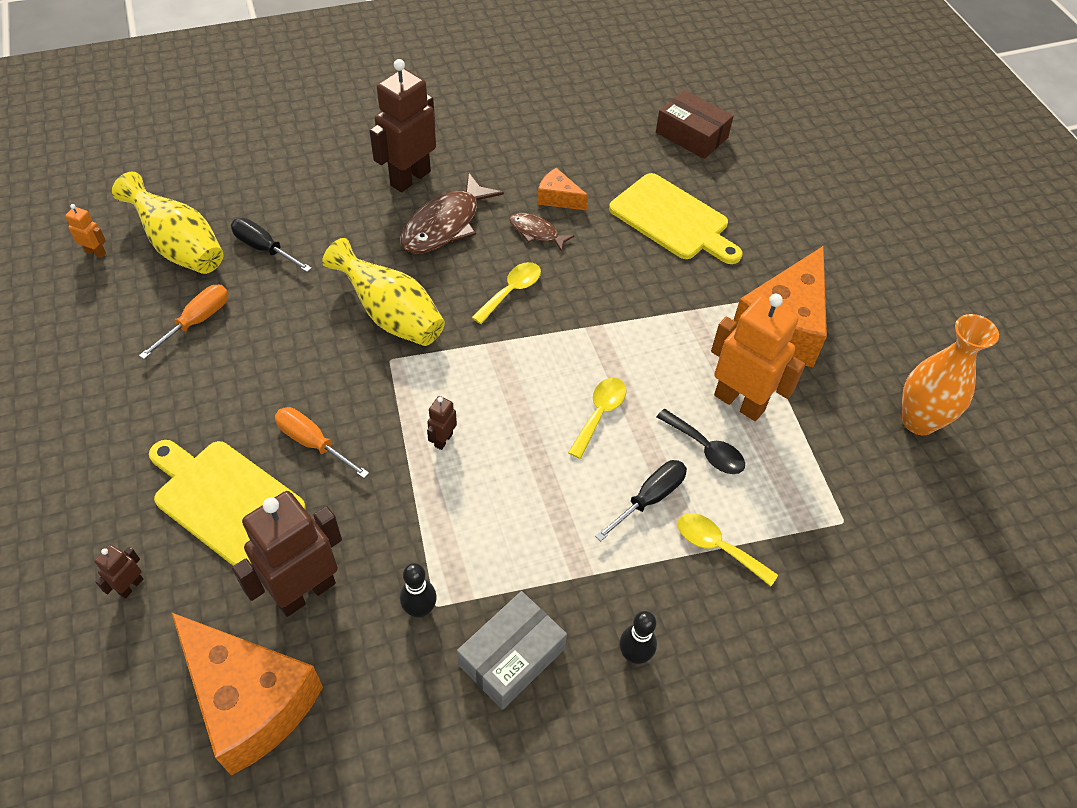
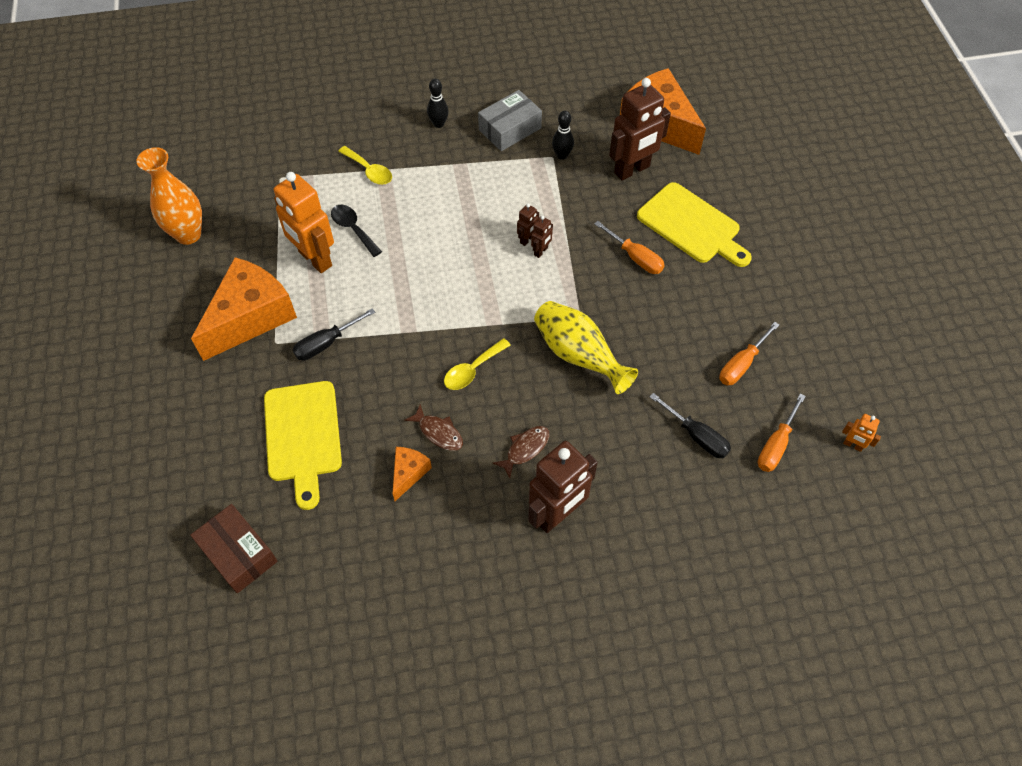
camera: 170 degrees left, 5 degrees up
(131, 586) = (740, 182): brown robot -> brown robot (527, 239)
(180, 247) = (776, 444): yellow vase -> orange screwdriver
(445, 225) = (525, 449): brown fish -> brown fish, size x0.54
(558, 198) = (408, 473): orange cheese -> orange cheese turned 105 degrees counterclockwise
(599, 414) = (423, 260): yellow spoon -> none
(649, 499) = (404, 201): black screwdriver -> black screwdriver (326, 343)
(672, 220) = (303, 436): yellow cutting board -> yellow cutting board turned 150 degrees counterclockwise

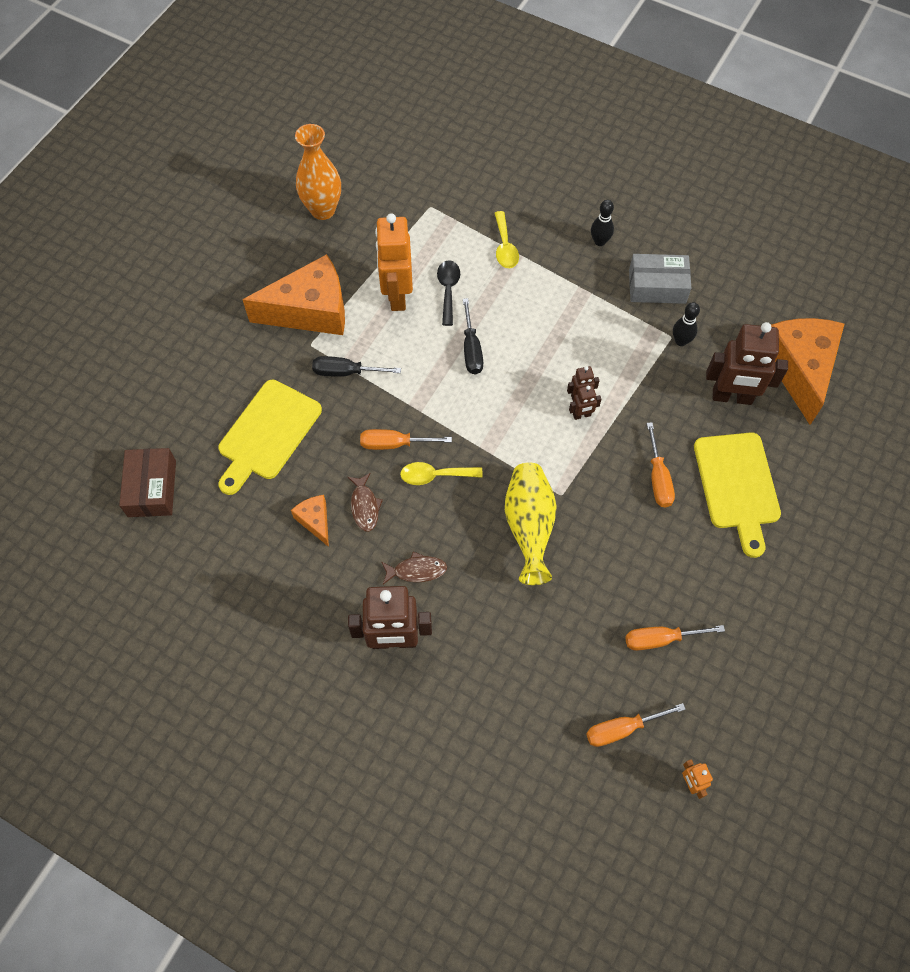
camera: 40 degrees right, 5 degrees up
(408, 473) = (315, 521): orange cheese -> orange cheese turned 90 degrees counterclockwise
(418, 369) = (395, 444): none -> orange screwdriver
(696, 436) = (562, 667): black screwdriver -> black screwdriver (471, 349)

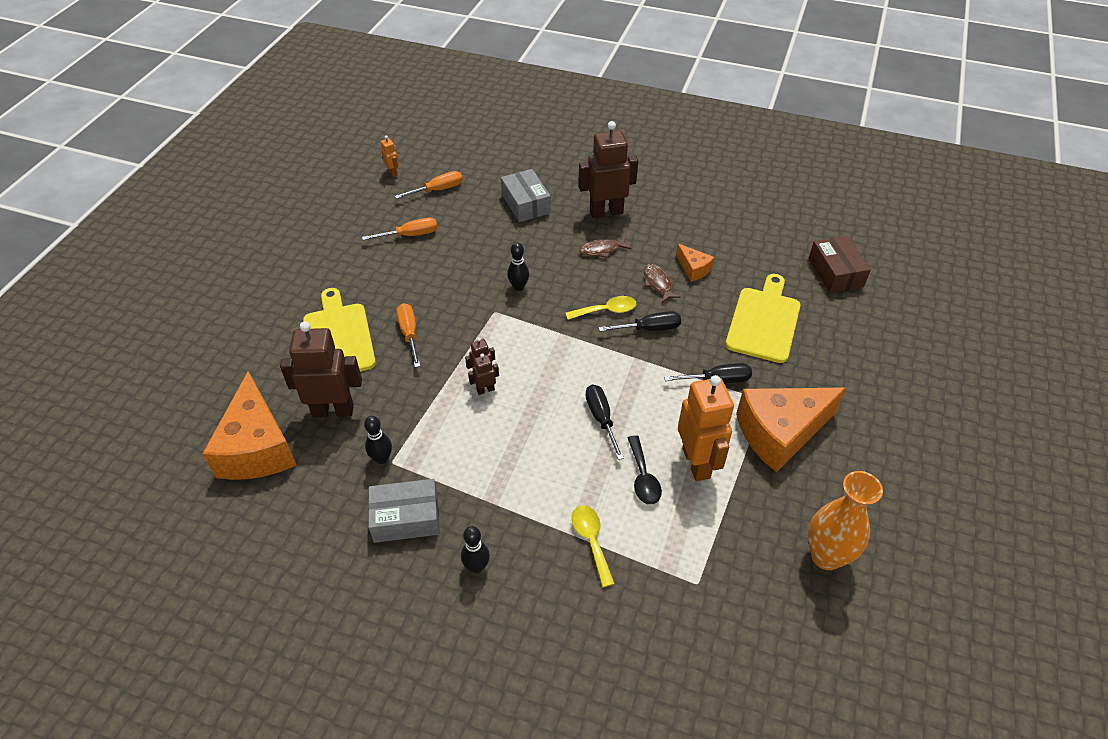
camera: 170 degrees right, 15 degrees down
(395, 444) = (649, 329): orange screwdriver -> black screwdriver
(500, 676) = (525, 204): none -> grey box
(529, 527) = (518, 287): yellow vase -> black bowling pin

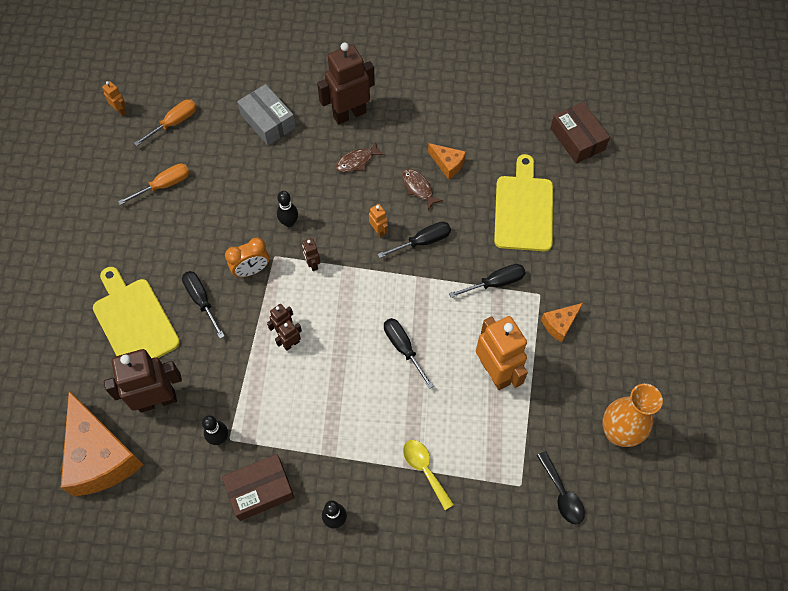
camera: 15 degrees left, 15 degrees up
(406, 518) = (260, 490): grey box -> brown box
(409, 334) = (201, 300): orange screwdriver -> black screwdriver
(468, 319) = (251, 270): none -> orange clock
(530, 325) = (312, 264): none -> brown robot
(606, 311) = (378, 231): yellow spoon -> orange robot
(643, 477) = (453, 398): black spoon -> black spoon (562, 494)
(780, 433) = (560, 324): orange cheese -> orange cheese, size x0.46

